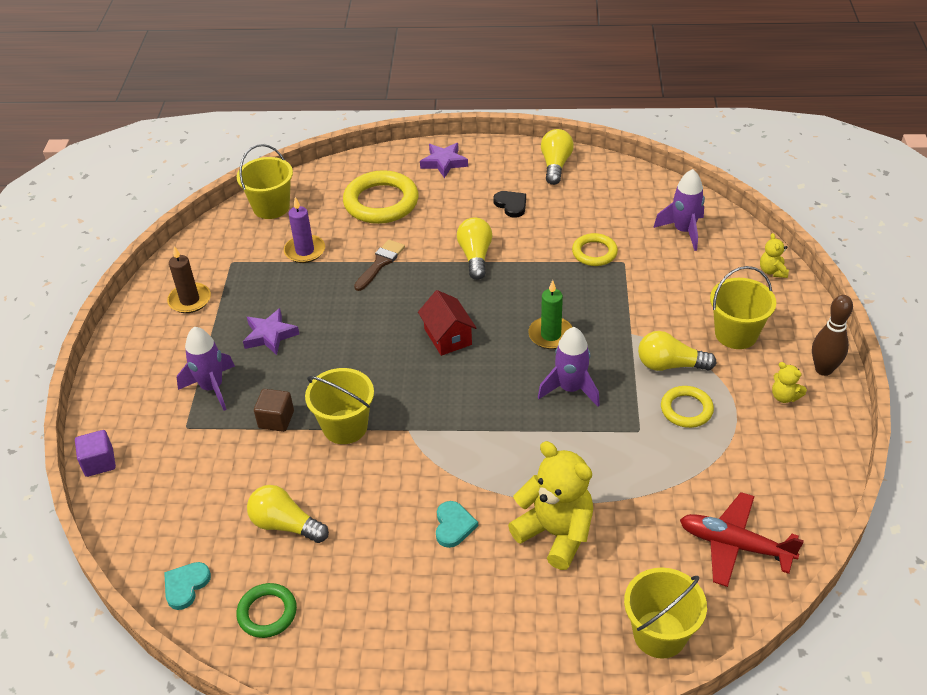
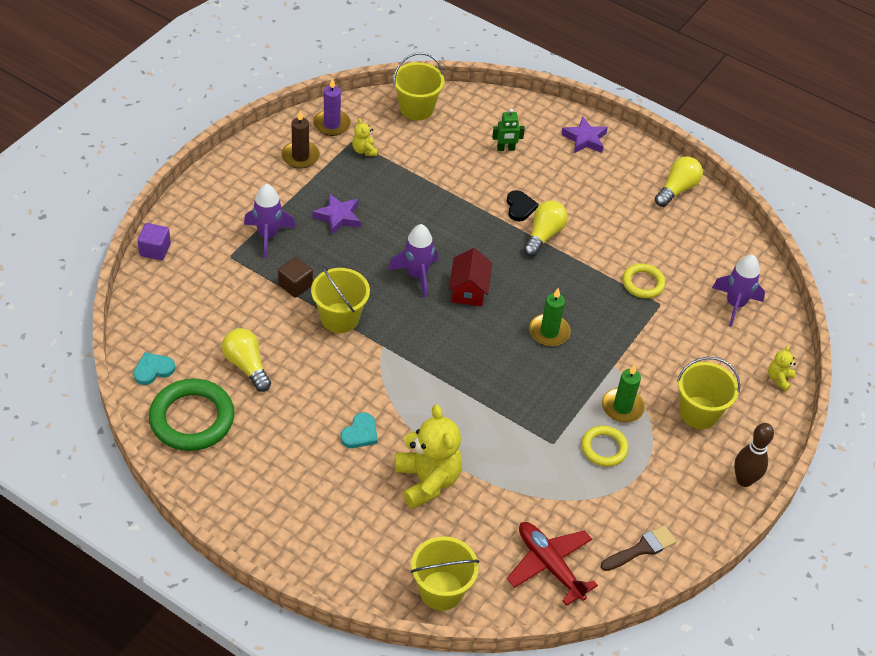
camera: 25 degrees right, 5 degrees up
(267, 613) = (192, 419): green ring -> green ring, size x1.77
(305, 251) = (414, 160): purple candle -> purple candle (331, 124)
(380, 263) = (464, 201): brown brush -> brown brush (641, 548)
(381, 202) = (505, 149): yellow ring -> green robot
(511, 205) = (609, 206): black heart -> black heart (520, 207)
(570, 389) = (528, 382): purple rocket -> purple rocket (417, 275)
(670, 365) = (622, 407): yellow light bulb -> green candle
(784, 396) = (691, 482): yellow teddy bear -> yellow teddy bear (364, 150)

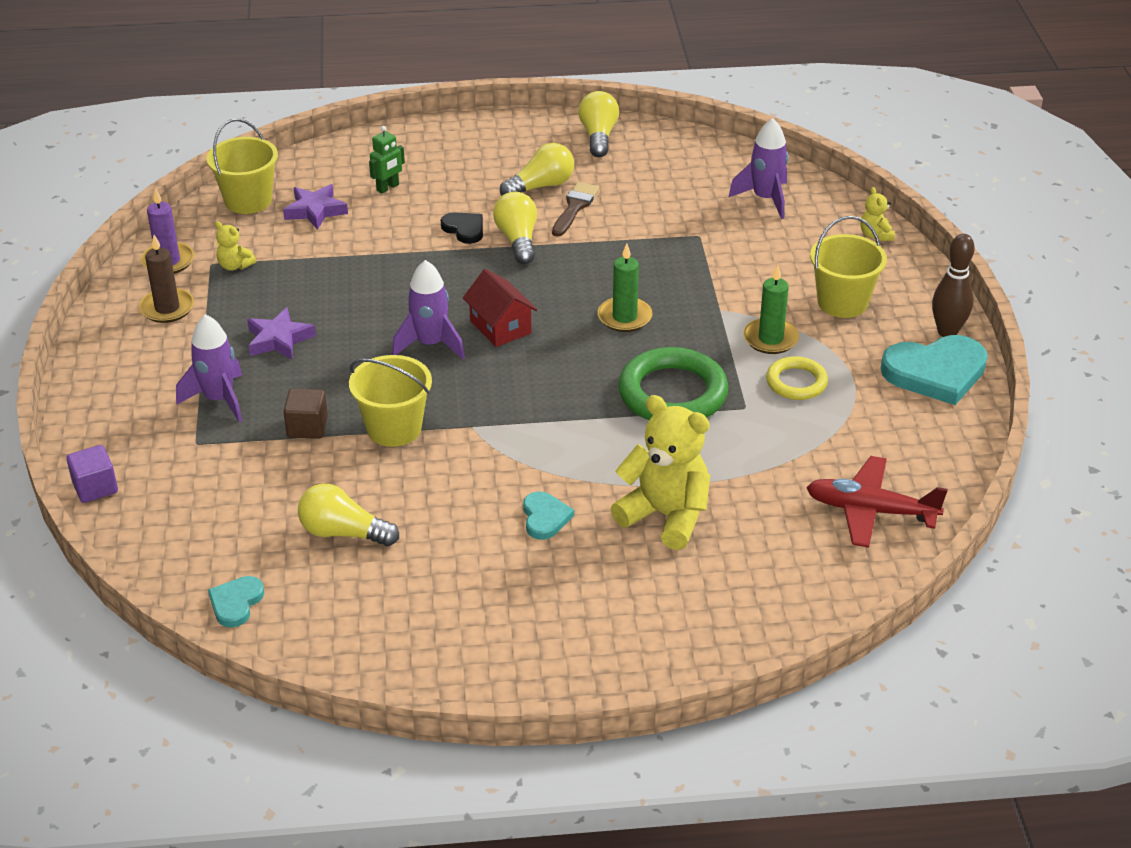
camera: 35 degrees left, 10 degrees down
(192, 419) = (341, 621): green ring -> green ring (672, 393)
(441, 590) = (799, 602): yellow bucket -> none
(585, 139) = (458, 140): purple star -> purple star (315, 211)
(599, 205) = (541, 186): none -> yellow light bulb
(641, 548) = (932, 442): brown brush -> brown brush (575, 207)
(643, 283) = (662, 228): yellow ring -> none
(701, 503) = (935, 372): none -> turquoise heart

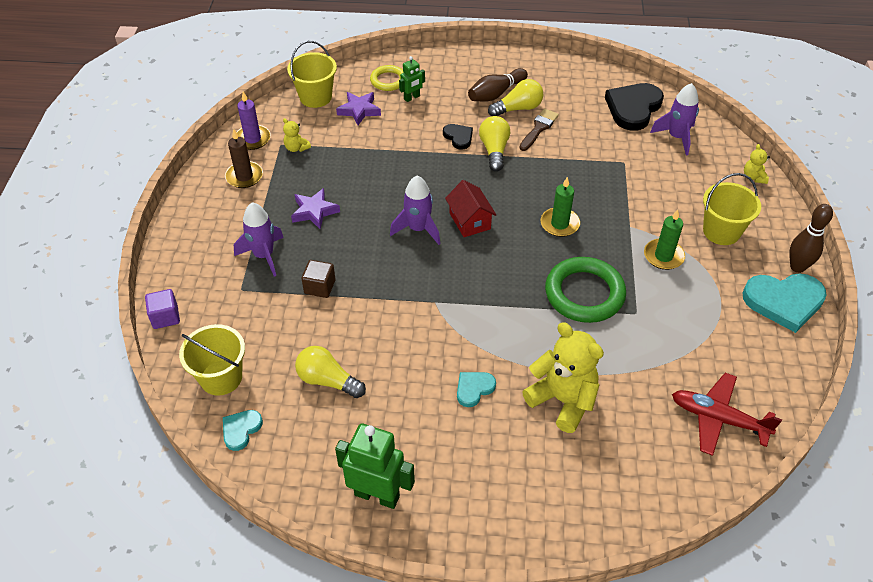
camera: 10 degrees right, 10 degrees up
(394, 428) = (380, 296): yellow bucket -> yellow bucket (221, 377)
(439, 650) = (377, 495): none -> green robot
(506, 171) = (496, 94): none -> brown bowling pin
(545, 518) = (474, 389): turquoise heart -> turquoise heart turned 135 degrees counterclockwise
(598, 136) = (565, 72): yellow light bulb -> none
(700, 170) = (633, 108): none -> black heart
(796, 382) = (677, 296): yellow ring -> yellow ring (388, 80)

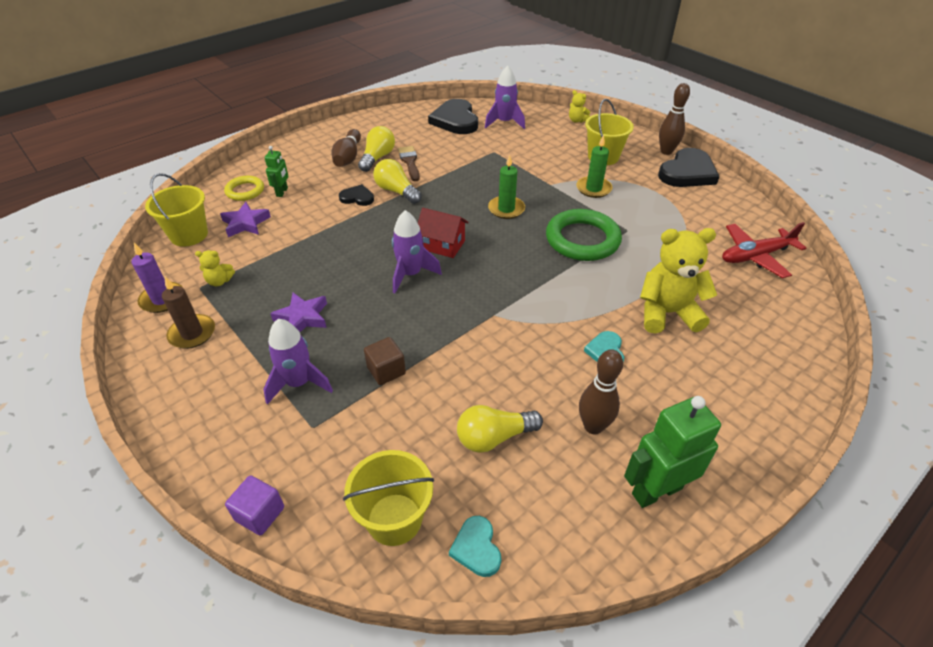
camera: 45 degrees left, 5 degrees down
(394, 426) = (593, 426): none -> brown bowling pin
(784, 301) = (687, 172): turquoise heart -> black heart

